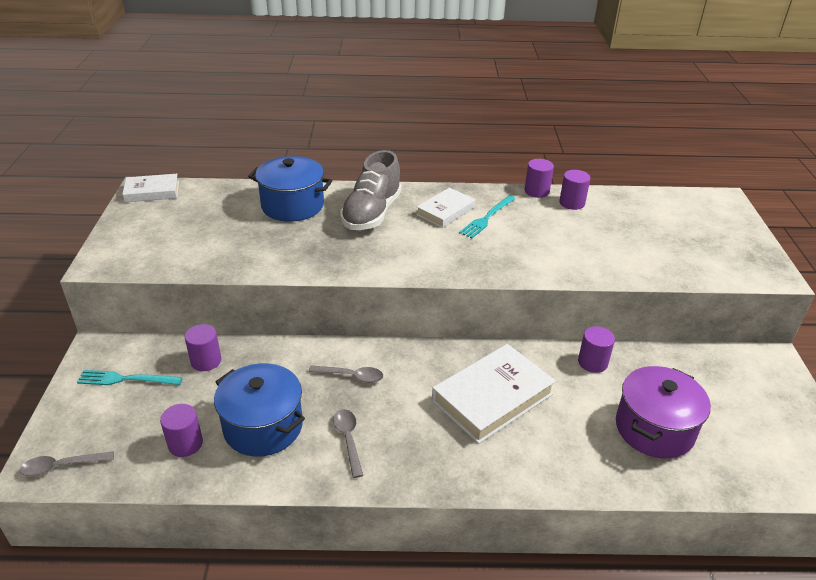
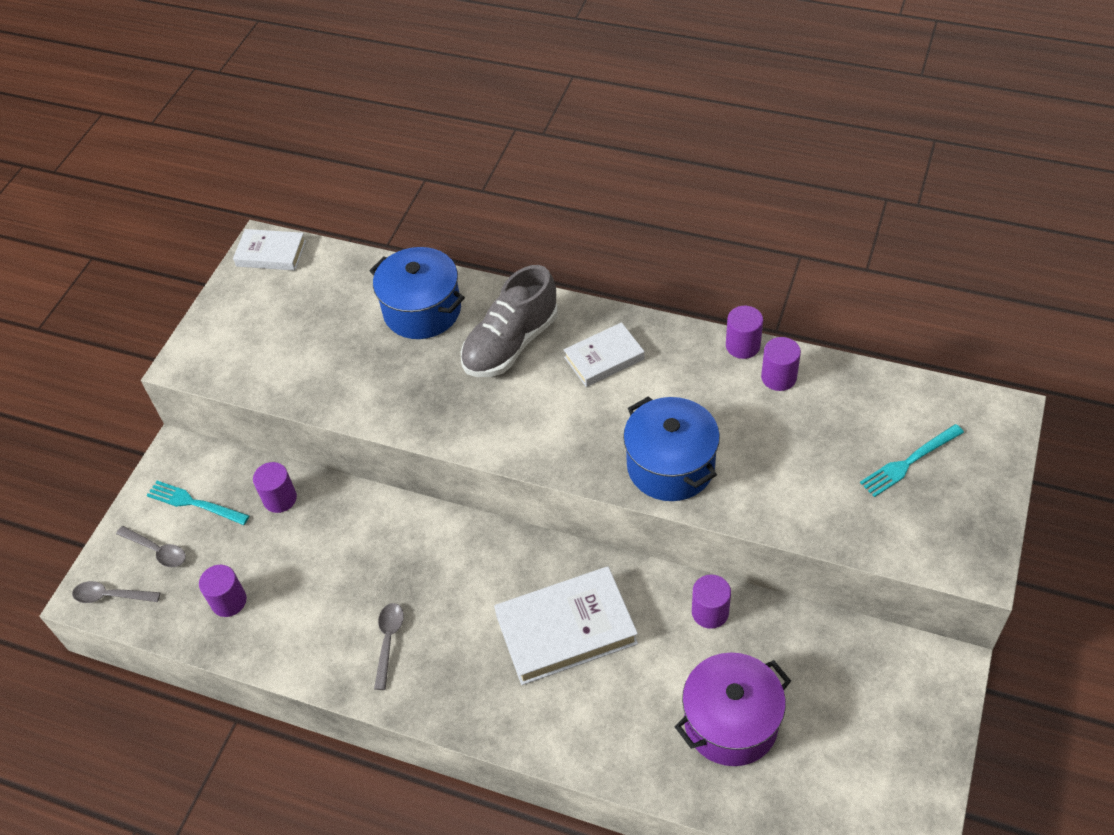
camera: 25 degrees right, 15 degrees up
(263, 426) = (309, 601): blue pot -> blue pot (670, 466)
(351, 376) = (424, 559): grey spoon -> grey spoon (157, 550)
(487, 218) = (651, 381): turquoise fork -> turquoise fork (909, 462)

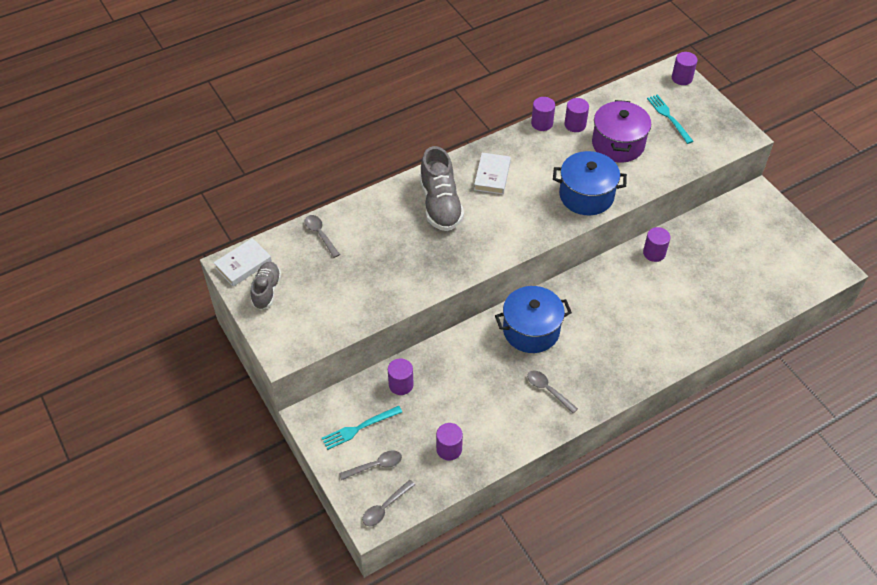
camera: 55 degrees left, 0 degrees up
(253, 294) = (266, 290): none -> grey shoe
(367, 280) = (320, 234): none -> grey spoon
(422, 310) = (372, 225): blue pot -> blue pot (531, 330)
(566, 629) = (611, 313): white book -> none
(731, 722) = (719, 285): purple pot -> purple pot (618, 144)
(909, 462) = (669, 117): turquoise fork -> turquoise fork turned 150 degrees clockwise
(1001, 429) = (682, 78): none -> purple cylinder

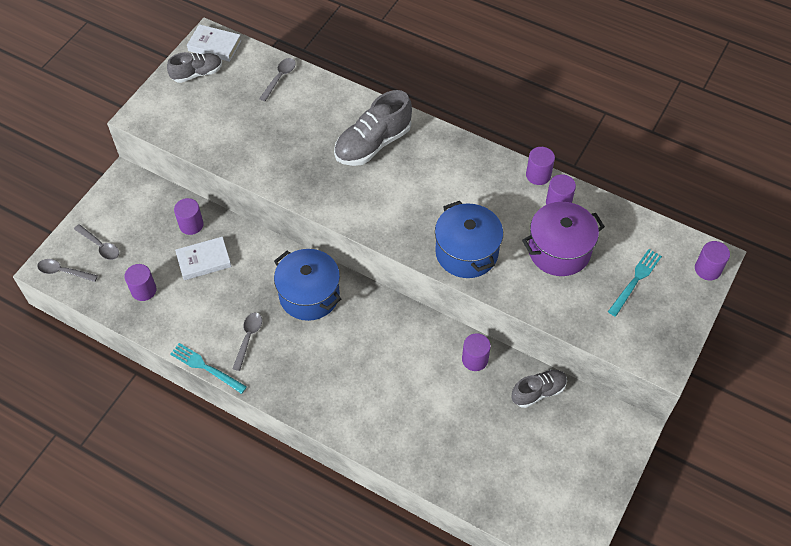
camera: 60 degrees right, 5 degrees up
(359, 428) = (131, 217): turquoise fork -> turquoise fork (206, 367)
(492, 176) = (437, 166): white book -> white book (204, 261)
(702, 230) = (538, 392): none -> grey shoe

